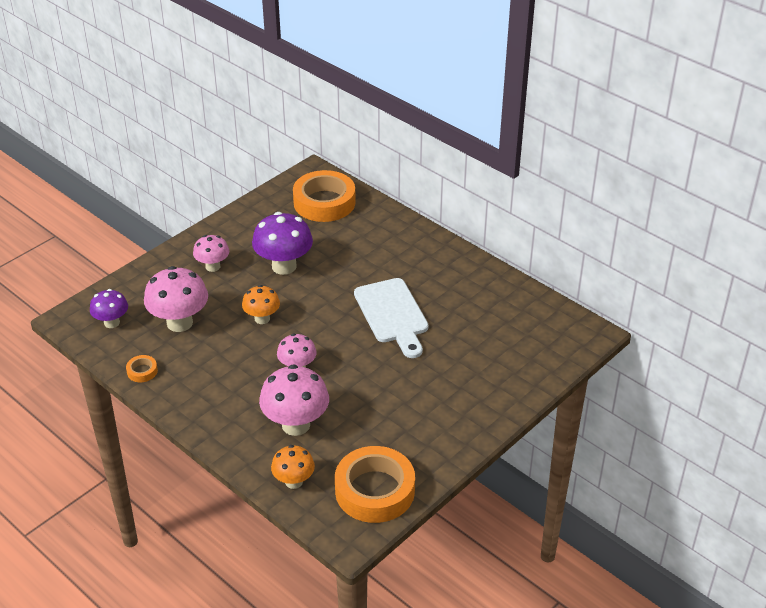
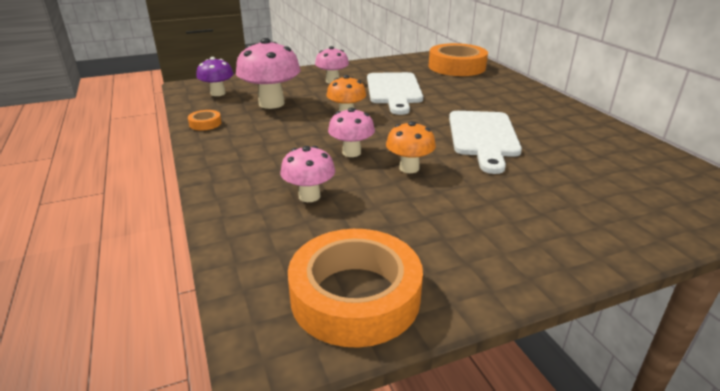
camera: 25 degrees right, 10 degrees down
(284, 266) = (394, 91): purple mushroom -> white cutting board
(294, 481) = (256, 250): orange mushroom -> orange mushroom (409, 168)
(296, 425) = (309, 196): pink mushroom -> pink mushroom, size x0.60

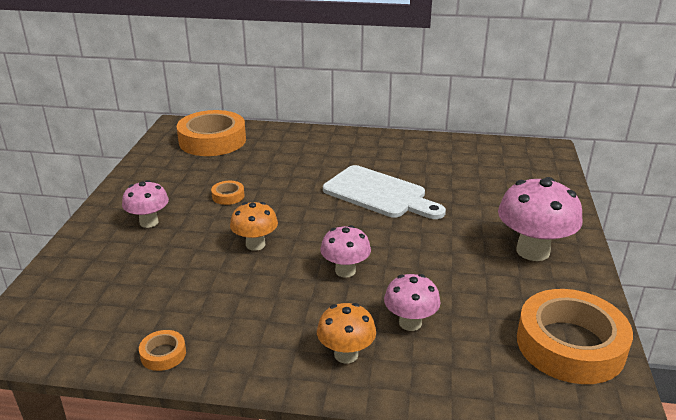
camera: 60 degrees left, 0 degrees up
(218, 93) = (69, 320): purple mushroom -> none
(271, 103) = (162, 285): pink mushroom -> pink mushroom (532, 251)
(394, 91) = (228, 196): white cutting board -> orange tape
(409, 168) = (402, 251): orange mushroom -> orange mushroom (346, 354)

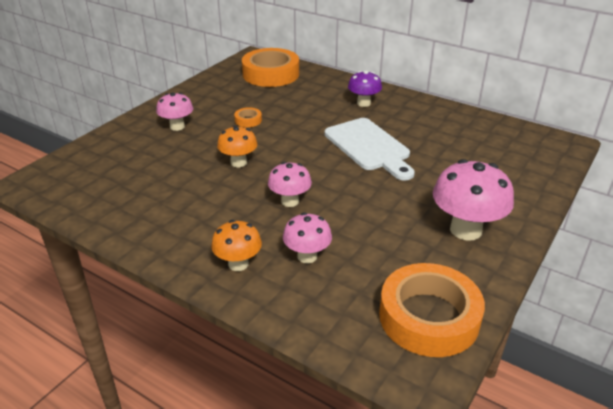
camera: 25 degrees right, 5 degrees up
(163, 354) = (115, 223): orange tape -> none
(337, 151) = (363, 103): none -> purple mushroom

